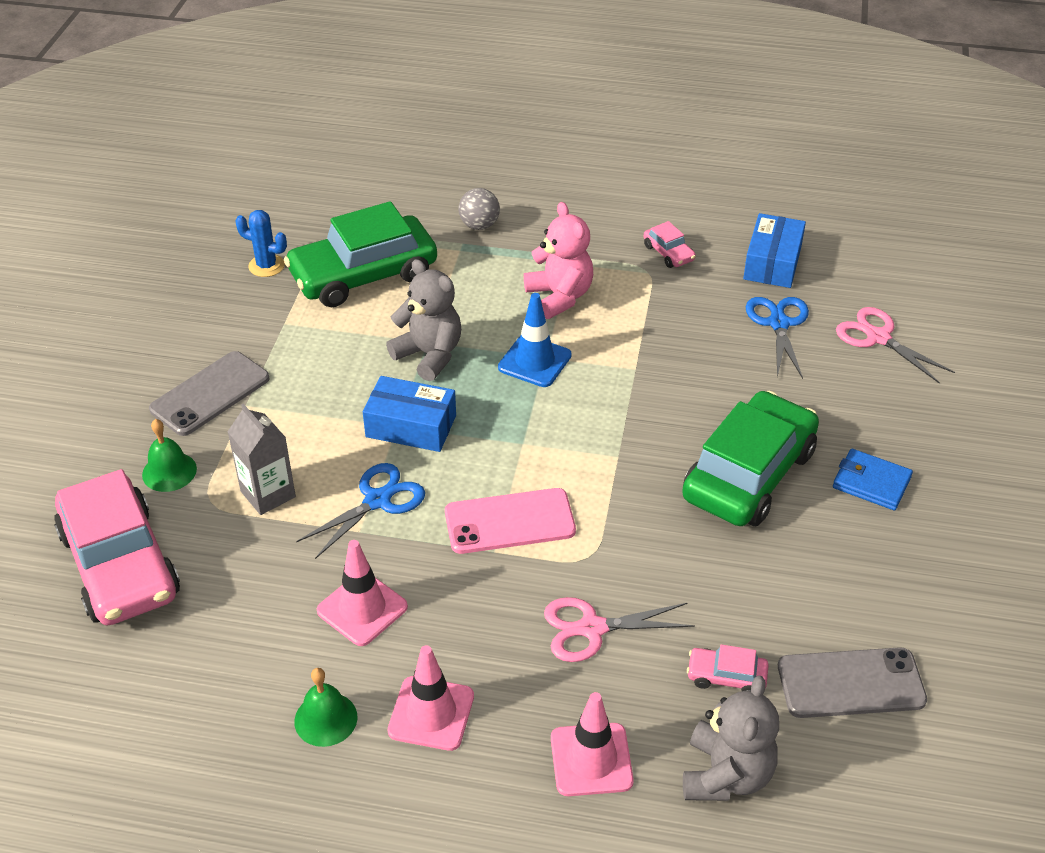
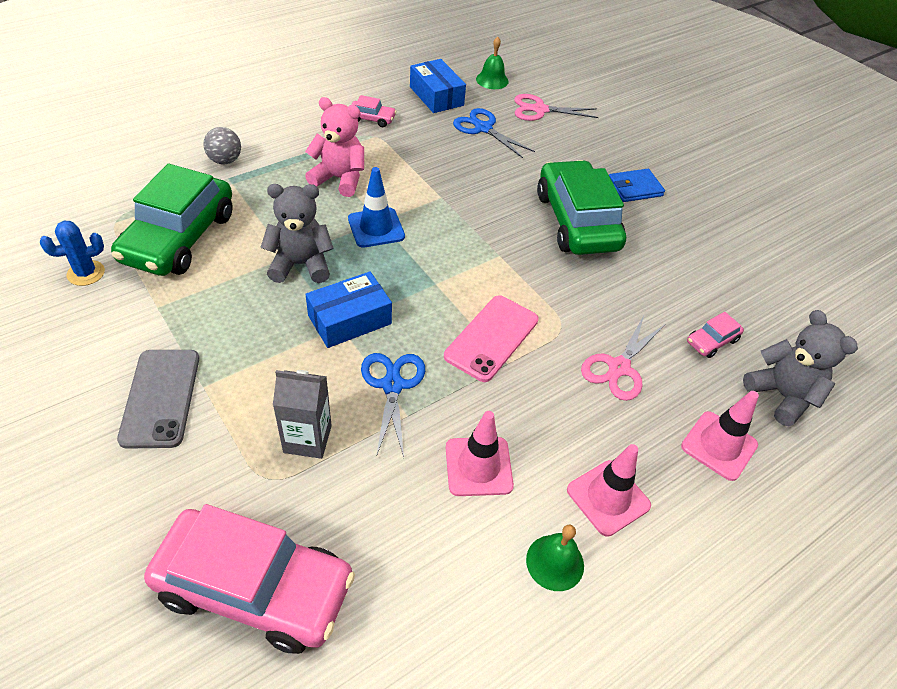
camera: 50 degrees left, 5 degrees up
(169, 471) = (202, 481): green bell -> green bell (492, 80)
(851, 683) = (762, 300): grey phone -> none

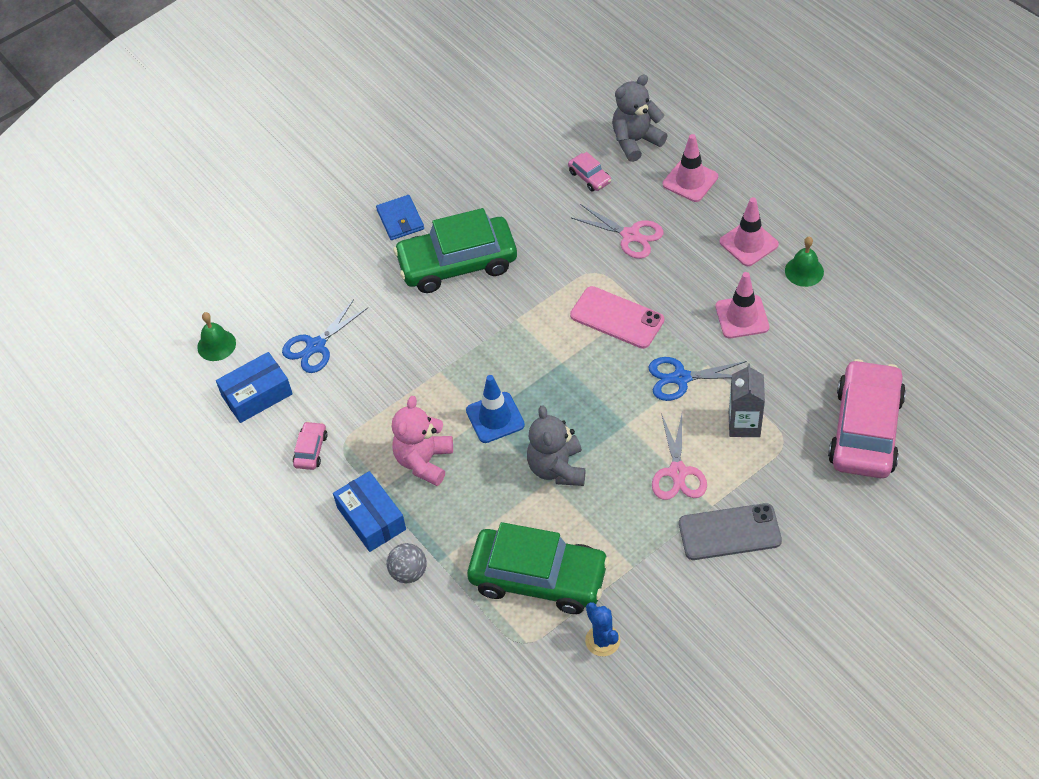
camera: 85 degrees left, 5 degrees up
(349, 319) = (617, 418): blue box -> blue box (371, 518)
(539, 110) = (273, 298): pink scissors -> pink scissors (678, 472)

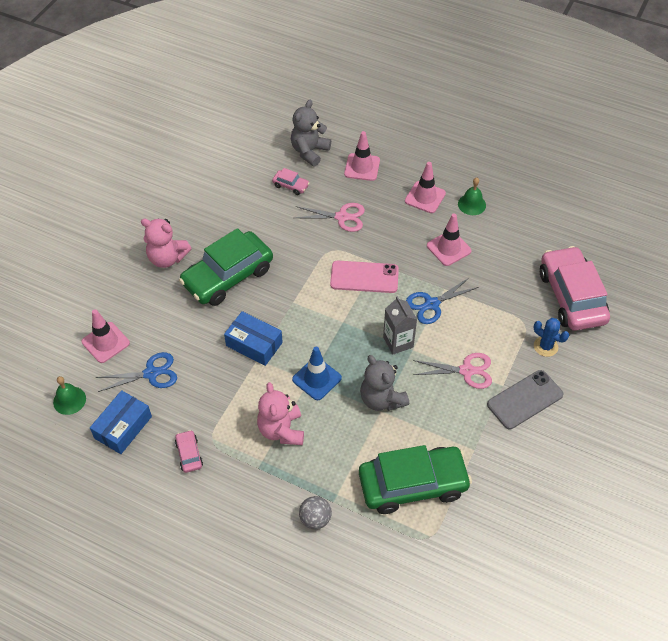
camera: 30 degrees left, 0 degrees up
(285, 294) = (105, 342): none -> pink traffic cone
(316, 346) = (151, 373): blue scissors -> blue scissors turned 120 degrees counterclockwise
(371, 518) = (264, 489): blue box -> blue box (254, 344)
(400, 220) = (167, 258): blue wallet -> pink teddy bear
(602, 640) = (483, 512): blue cactus -> blue cactus (545, 346)
(678, 472) = (466, 371): pink scissors -> pink scissors turned 60 degrees counterclockwise
(744, 424) = (492, 321): grey carton -> grey carton (398, 342)

